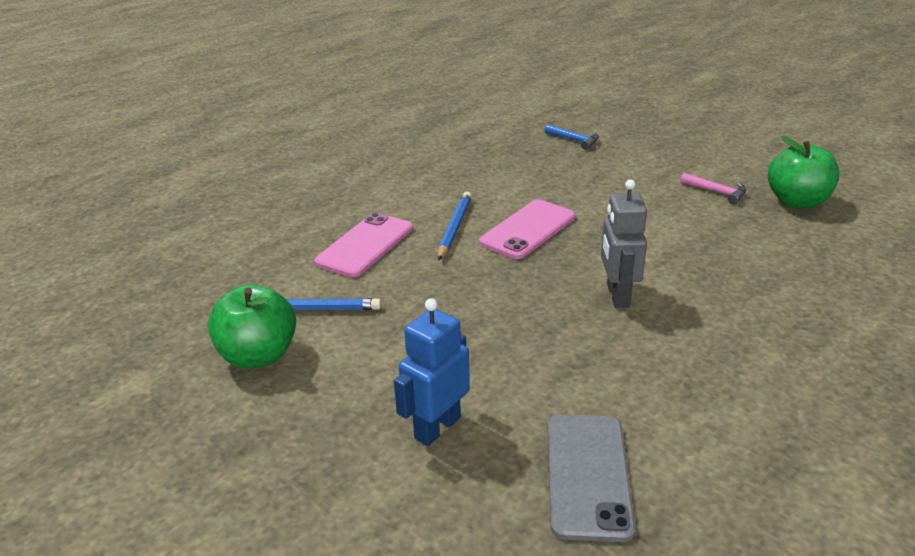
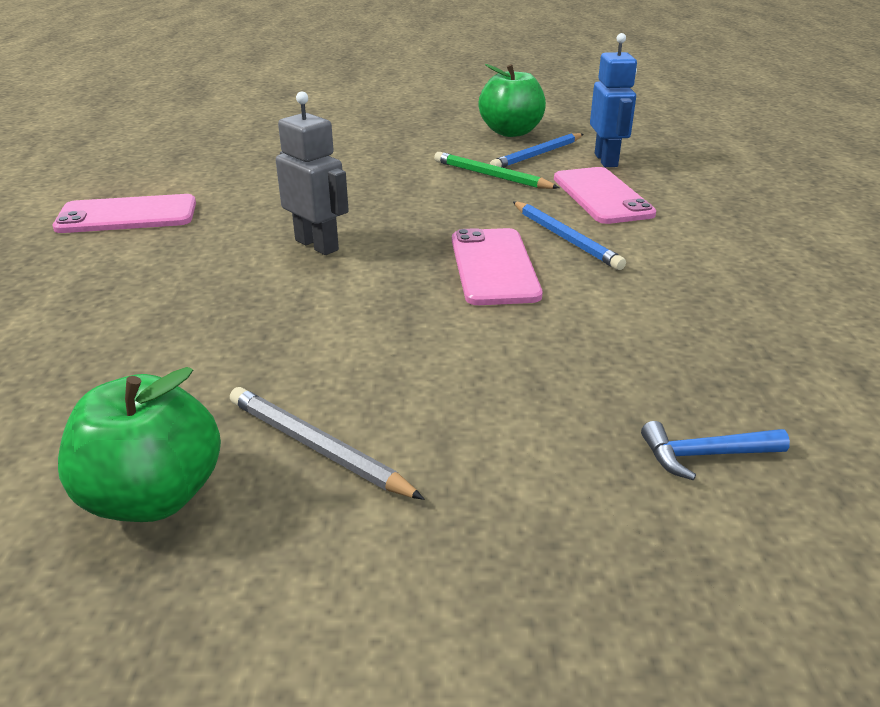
camera: 135 degrees right, 0 degrees up
(392, 303) = (491, 175): none -> green pencil
(437, 427) = (348, 145): blue robot -> blue robot (606, 160)
(588, 475) = (233, 159): grey phone -> none
(717, 192) = (317, 446): pink hammer -> grey pencil
(761, 415) = (127, 215): none -> pink phone

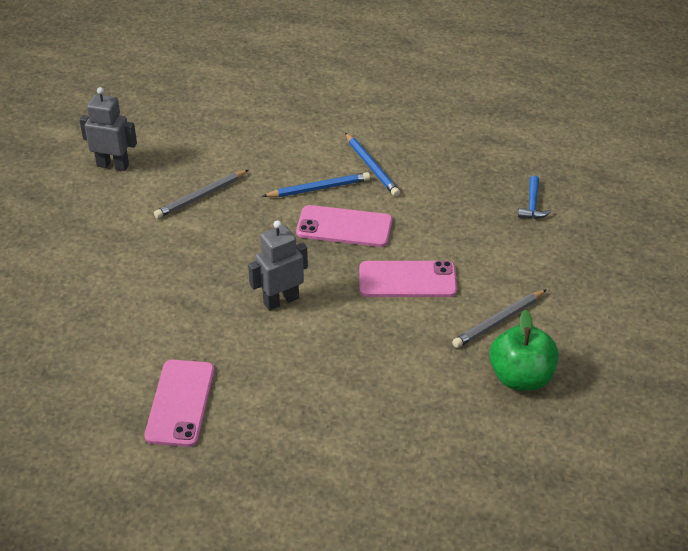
camera: 75 degrees left, 10 degrees up
(491, 175) = (200, 196): green pencil -> grey pencil
(511, 132) = (113, 165): green apple -> grey robot
(537, 155) = (171, 164): blue pencil -> blue pencil (371, 167)
(602, 196) = (263, 155): pink phone -> pink phone (407, 280)
(606, 160) = (201, 134): blue robot -> none

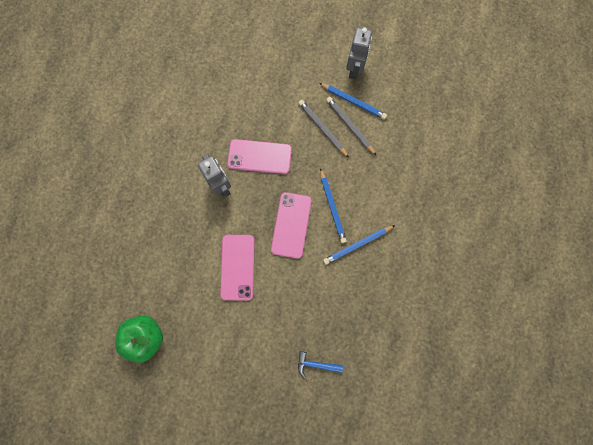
camera: 90 degrees right, 35 degrees up
(164, 167) = (353, 102): none -> blue pencil
(180, 403) = (139, 132): pink phone -> pink phone (260, 156)
(498, 321) = (196, 326): grey pencil -> grey pencil (350, 126)

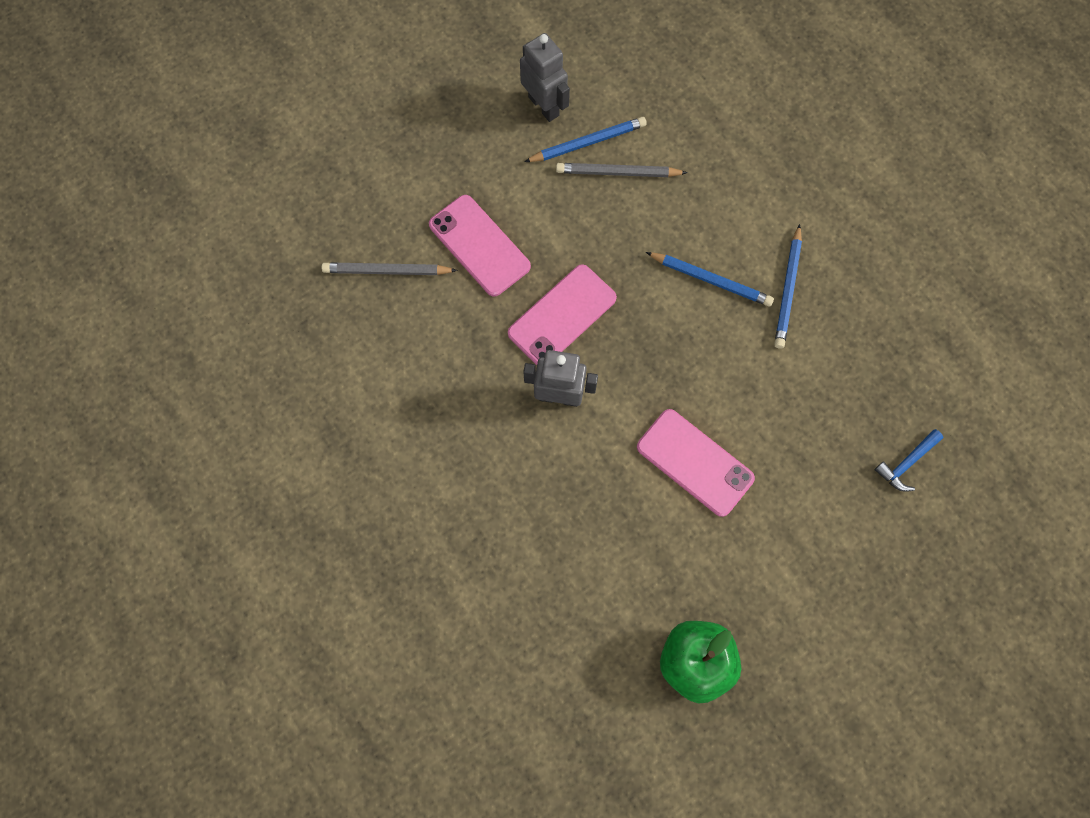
camera: 50 degrees left, 5 degrees down
(291, 225) = (693, 349): pink phone -> pink phone (479, 245)
(322, 128) = (591, 208): grey pencil -> grey pencil (386, 270)

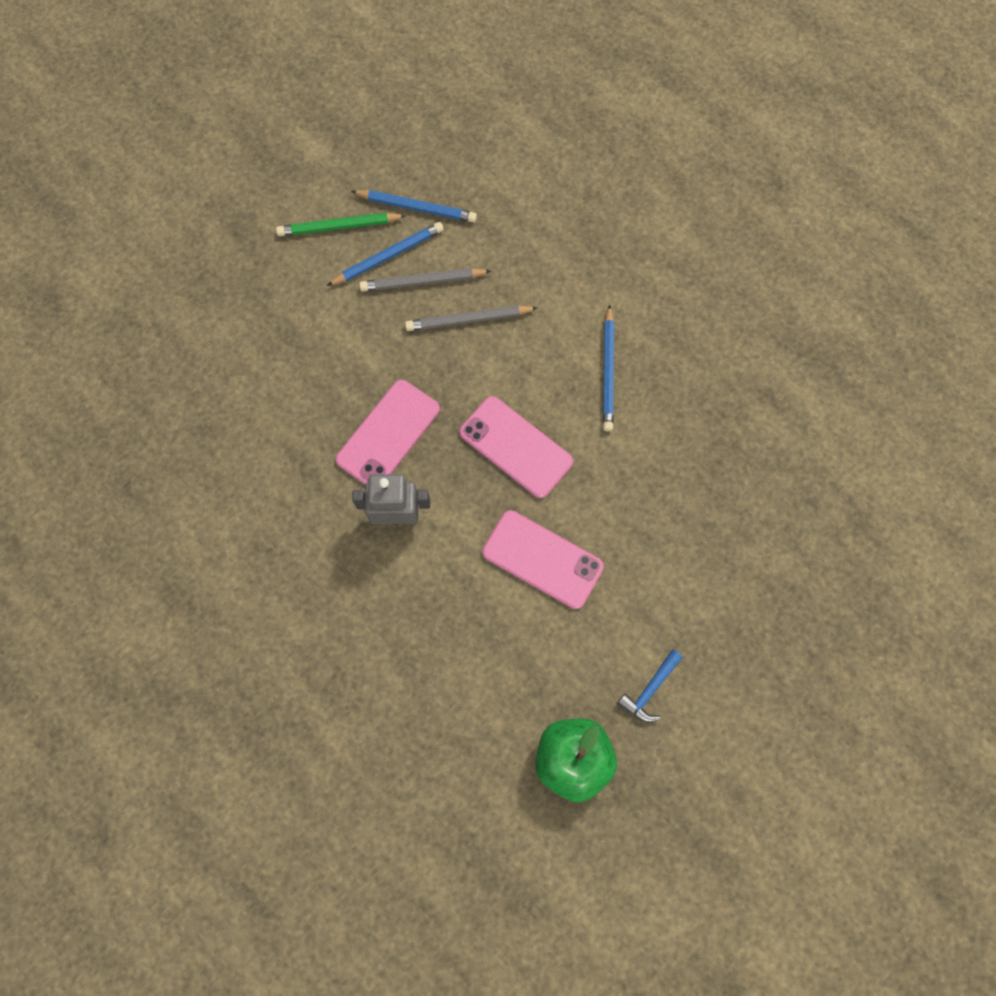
camera: 10 degrees left, 0 degrees up
(386, 270) = (204, 418): grey pencil -> grey pencil (468, 319)
(479, 245) = (294, 377): pink phone -> pink phone (516, 447)
(544, 106) = (338, 226): grey robot -> green pencil
(711, 280) = (531, 375): blue pencil -> blue pencil (417, 208)
(906, 463) = (750, 524): blue hammer -> blue hammer (650, 690)

